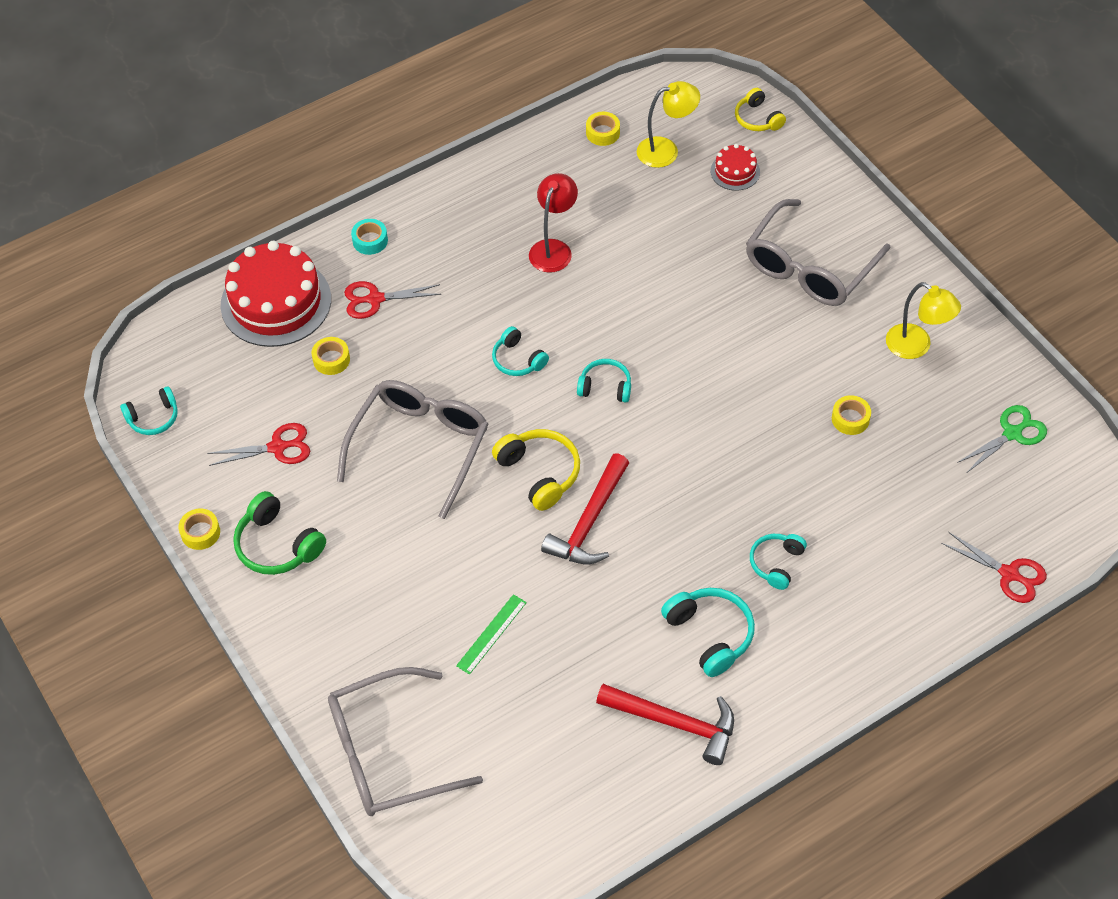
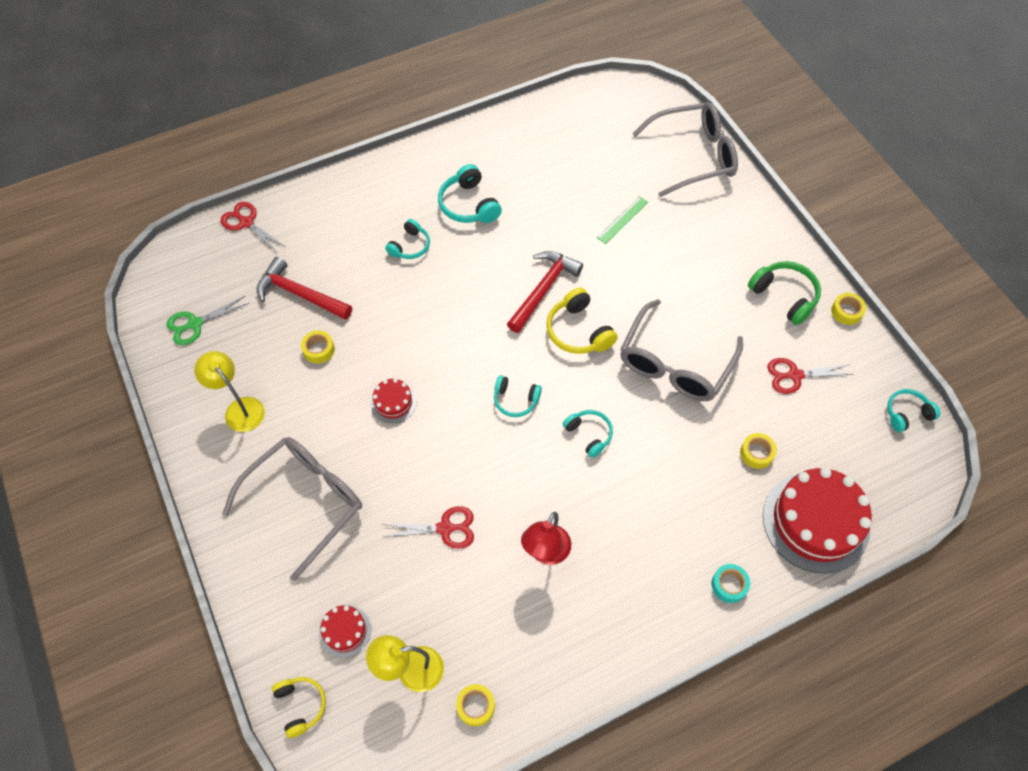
camera: 175 degrees left, 5 degrees up
(375, 299) = (720, 514): red scissors -> red scissors (445, 528)
(674, 723) = (504, 156): red hammer -> red hammer (300, 294)
(745, 370) = (393, 402): none -> red cake

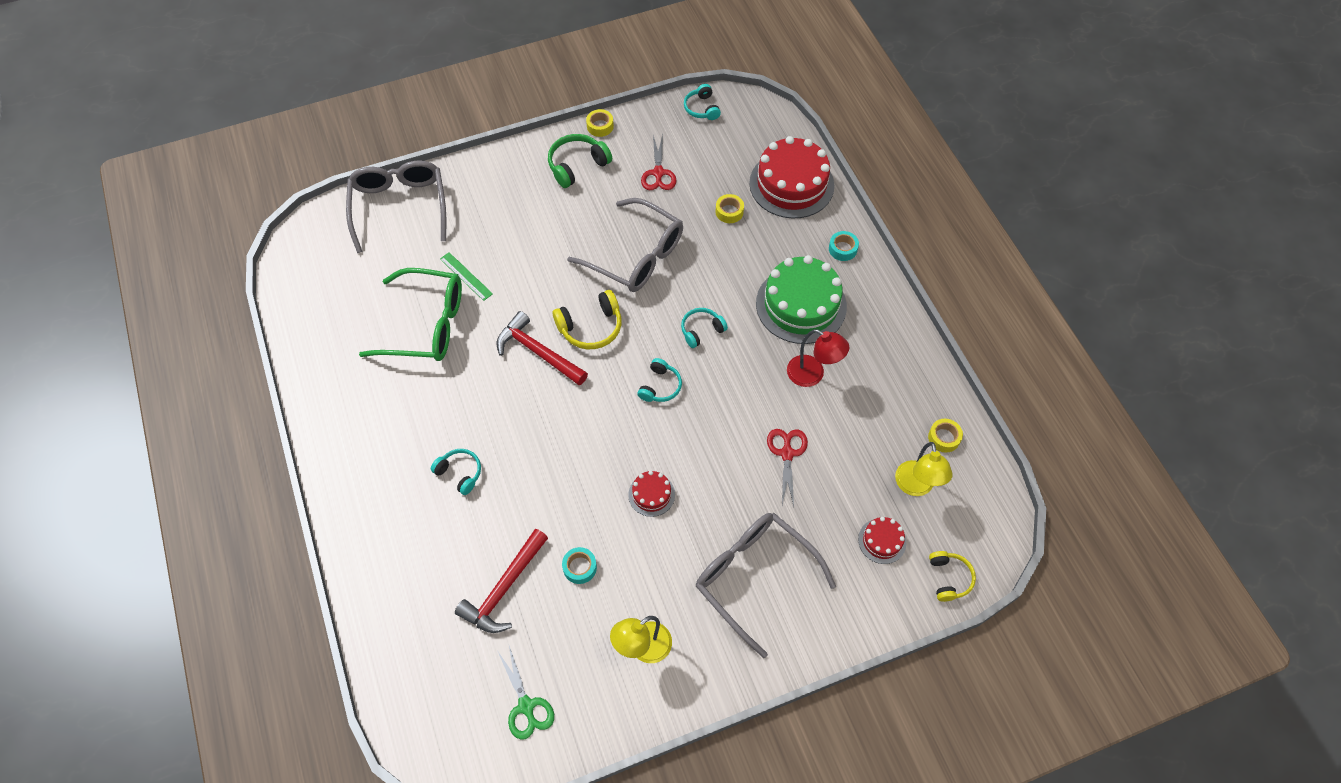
camera: 85 degrees left, 0 degrees up
(246, 223) = (389, 654): red scissors -> none
(301, 705) = (949, 578): yellow headphones -> yellow headphones turned 105 degrees clockwise
(319, 350) = (580, 567): yellow tape -> turquoise tape
(469, 205) = (416, 412): turquoise headphones -> none
(562, 197) = (426, 325): none -> green glasses
(639, 538) = (801, 305): none -> green cake

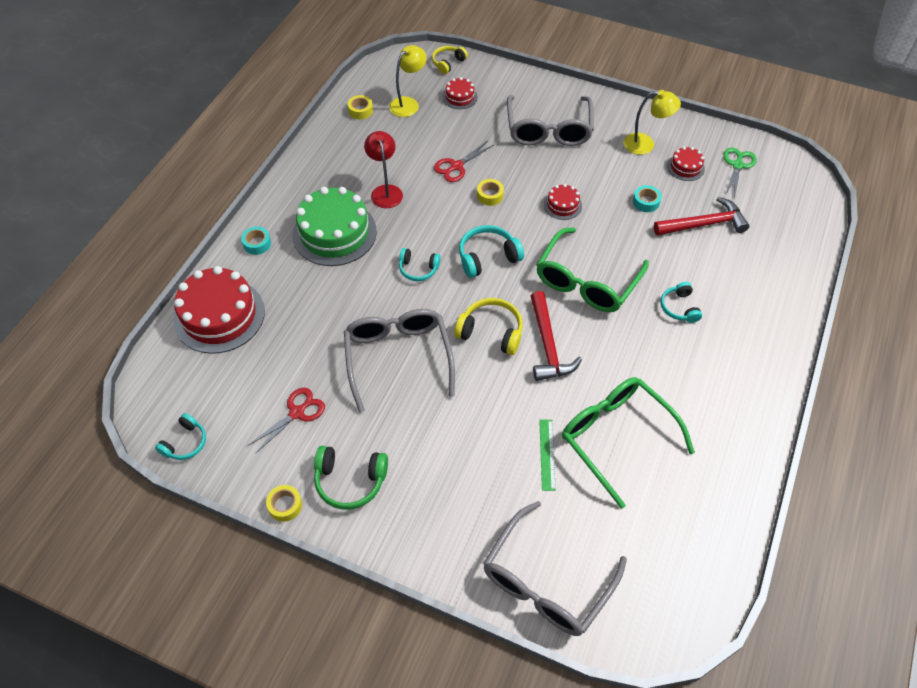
camera: 135 degrees left, 5 degrees down
(558, 433) = (586, 281): none -> green glasses
(577, 652) = (685, 167): none -> red cake
(660, 386) = (487, 257): turquoise headphones -> turquoise headphones, size x1.52
(729, 212) = (290, 333): yellow tape -> yellow tape (490, 195)

